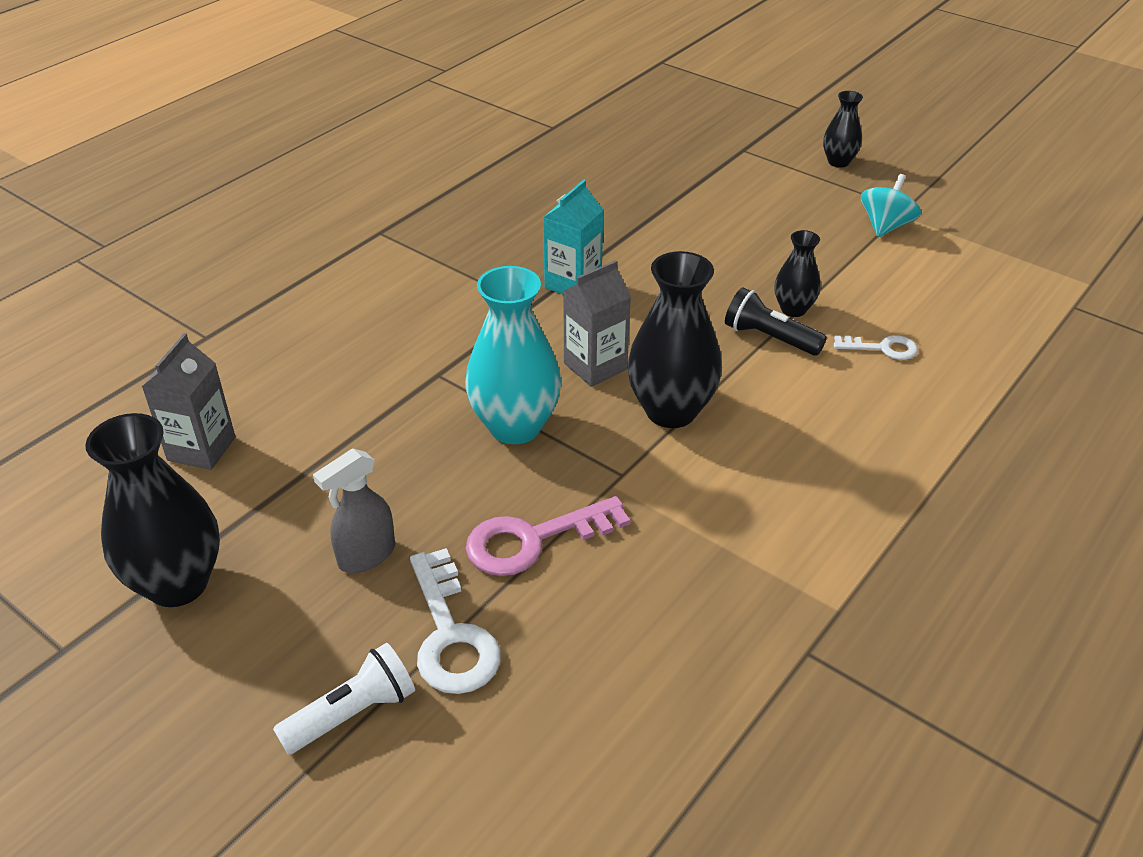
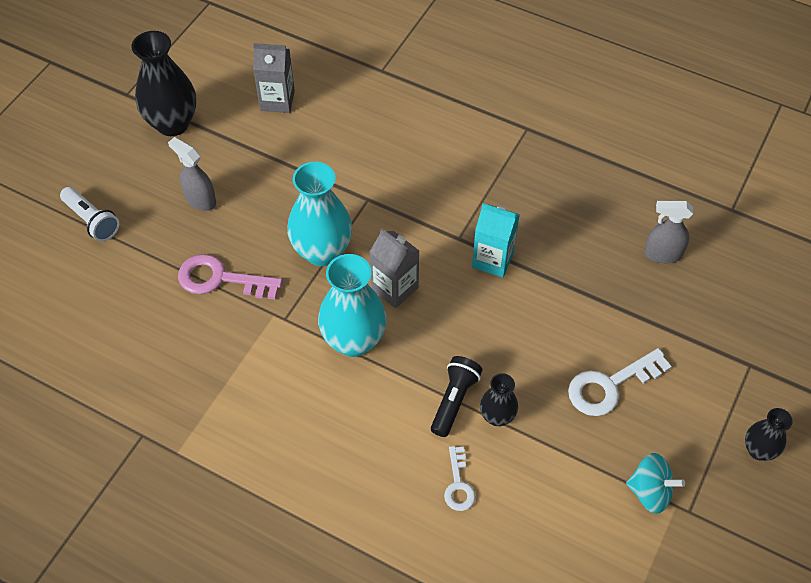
camera: 80 degrees right, 15 degrees up
(450, 634) = (145, 252): white key -> white key (610, 385)
(534, 540) = (221, 279): pink key -> pink key turned 45 degrees counterclockwise
(598, 174) = (662, 254): none -> grey spray bottle
(671, 411) = (354, 340): black vase -> turquoise vase

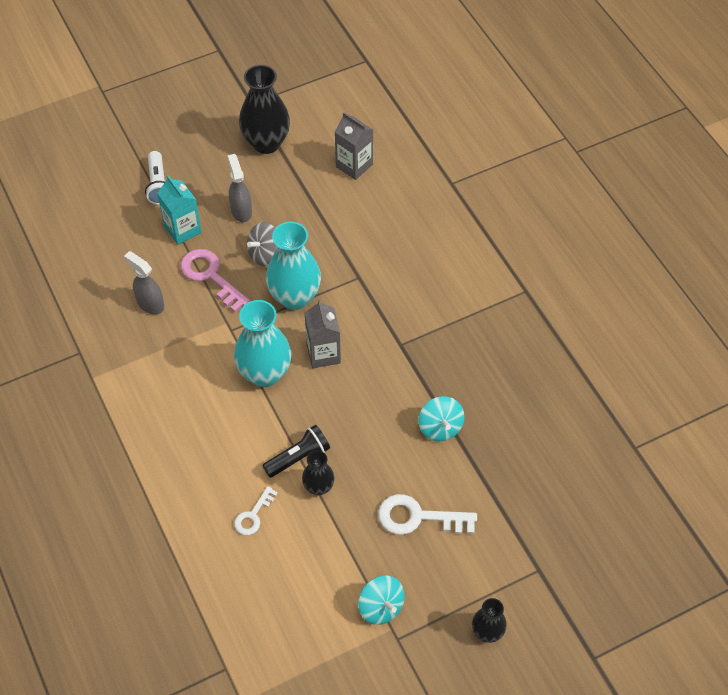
camera: 35 degrees right, 0 degrees up
(259, 227) = (265, 254): none -> grey spinning top
(492, 260) = (411, 375): turquoise carton -> turquoise carton (182, 229)
(558, 292) = (440, 427): none -> turquoise spinning top
(662, 254) = (545, 448): grey spray bottle -> grey spray bottle (150, 304)

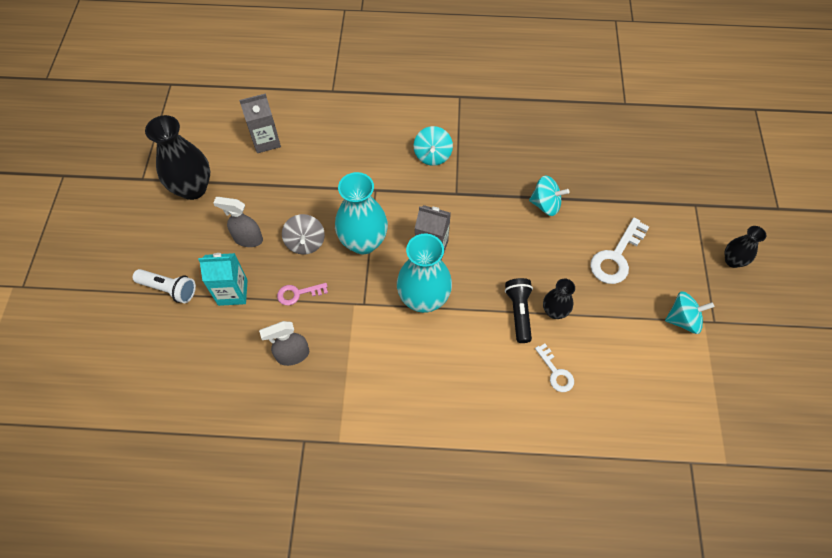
camera: 60 degrees left, 5 degrees up
(210, 276) = (298, 293): pink key -> pink key, size x0.59
(432, 303) = (432, 155): none -> turquoise spinning top

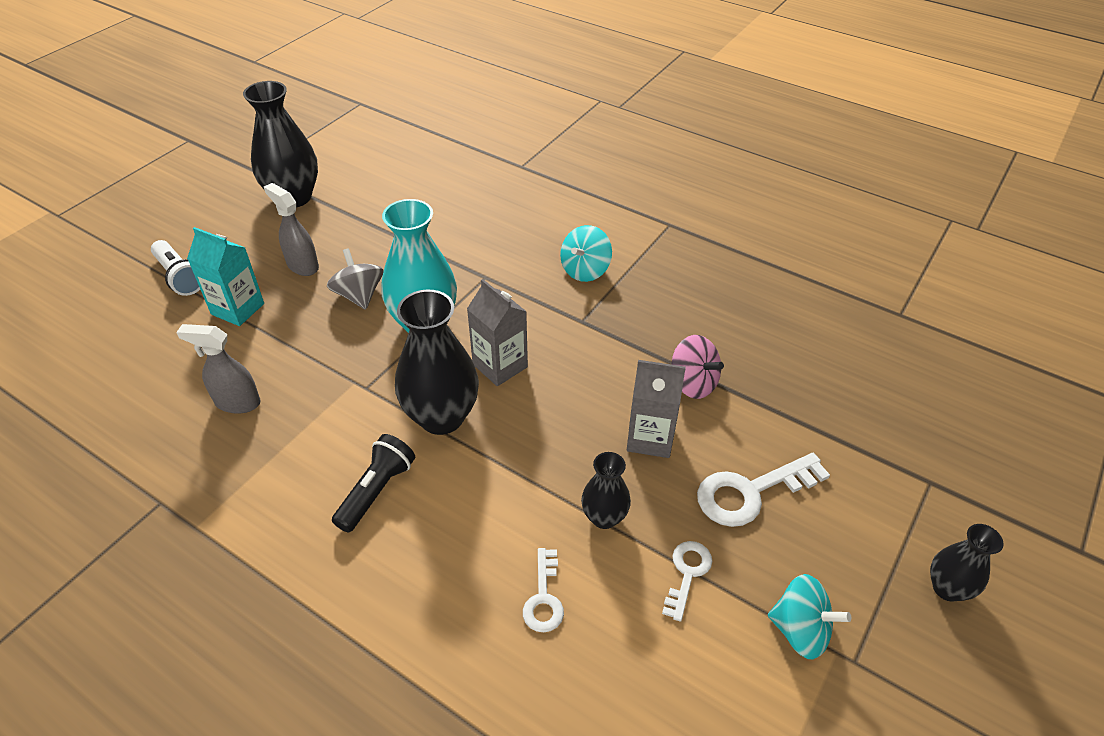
camera: 30 degrees right, 15 degrees down
(266, 141) = (407, 185): grey carton -> grey carton (650, 438)
(298, 293) = (303, 342): pink key -> none
(305, 242) = (359, 295): grey spinning top -> grey spinning top turned 135 degrees clockwise
(424, 299) = (441, 417): turquoise vase -> black vase
(519, 312) = (552, 493): black flashlight -> black flashlight (377, 491)
(545, 204) = (693, 383): turquoise spinning top -> pink spinning top
(615, 320) = (687, 574): none -> white key

